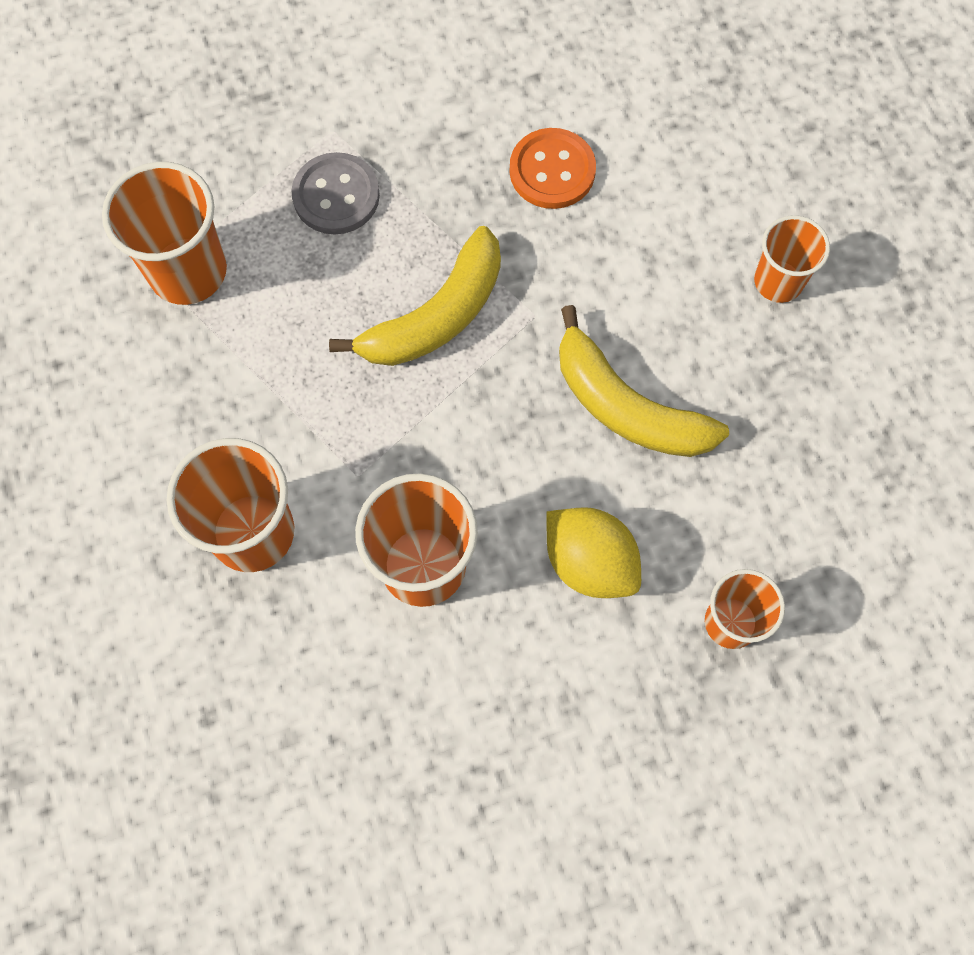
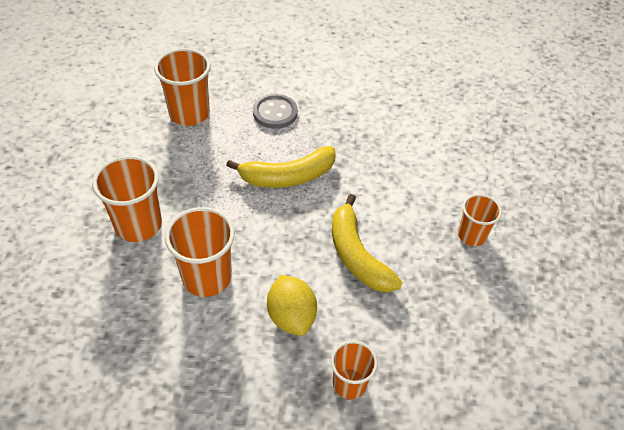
camera: 25 degrees right, 20 degrees down
(552, 171) = (383, 143): orange button -> none

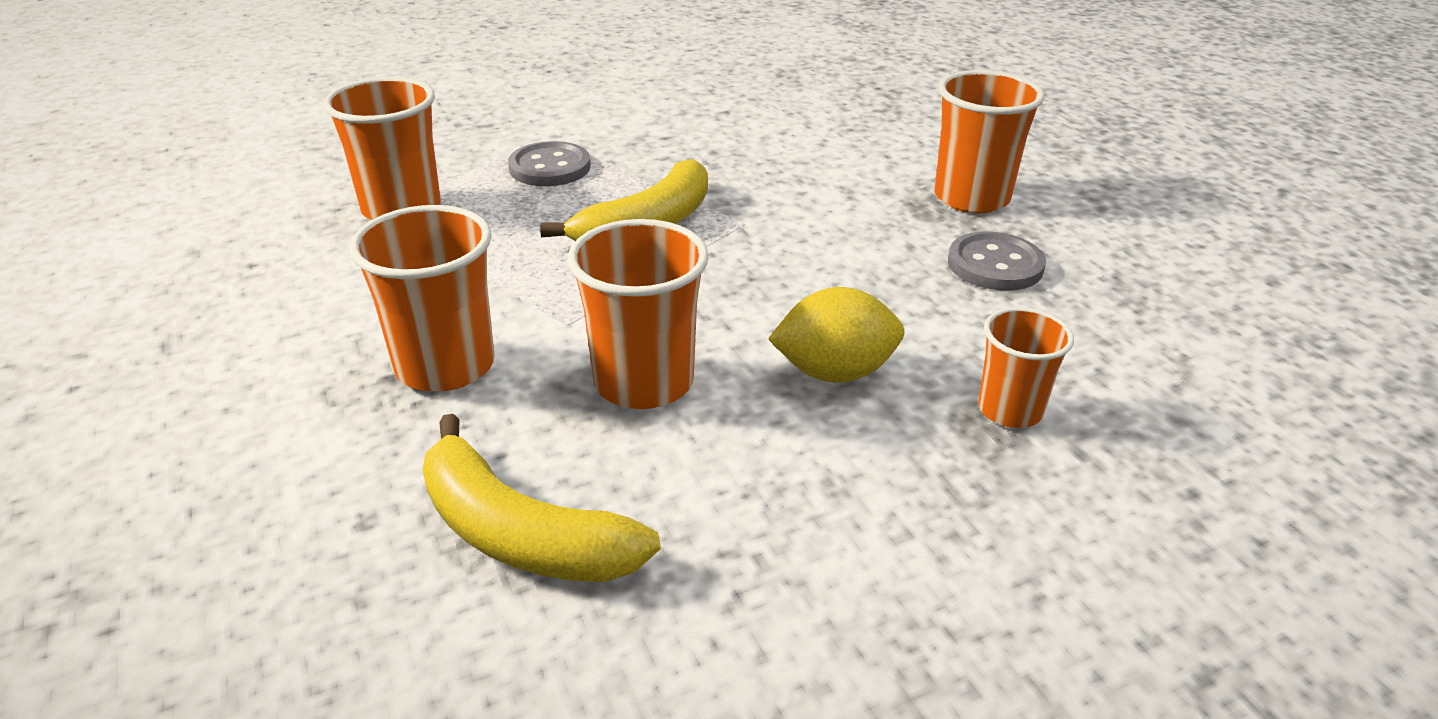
camera: 30 degrees left, 15 degrees down
(291, 316) = (834, 372): yellow lemon -> yellow lemon turned 45 degrees counterclockwise
(357, 255) = (848, 270): yellow banana -> yellow banana (520, 533)
(435, 290) = (995, 265): none -> grey button
(471, 235) = (971, 198): orange cup -> orange cup, size x1.60

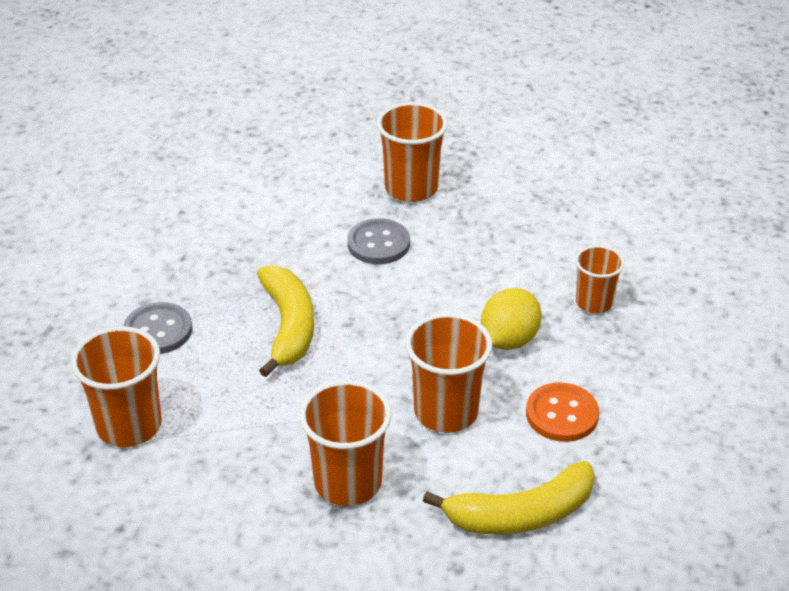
camera: 50 degrees left, 5 degrees up
(757, 482) = (562, 414): none -> orange button
(995, 265) = (481, 226): grey button -> grey button (378, 244)

